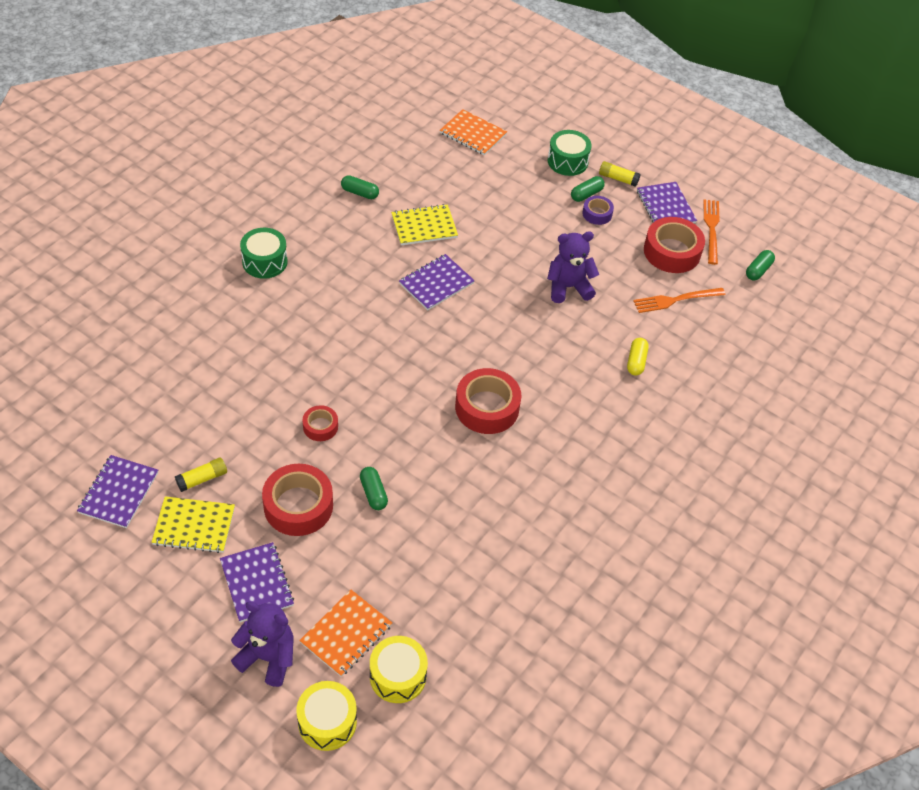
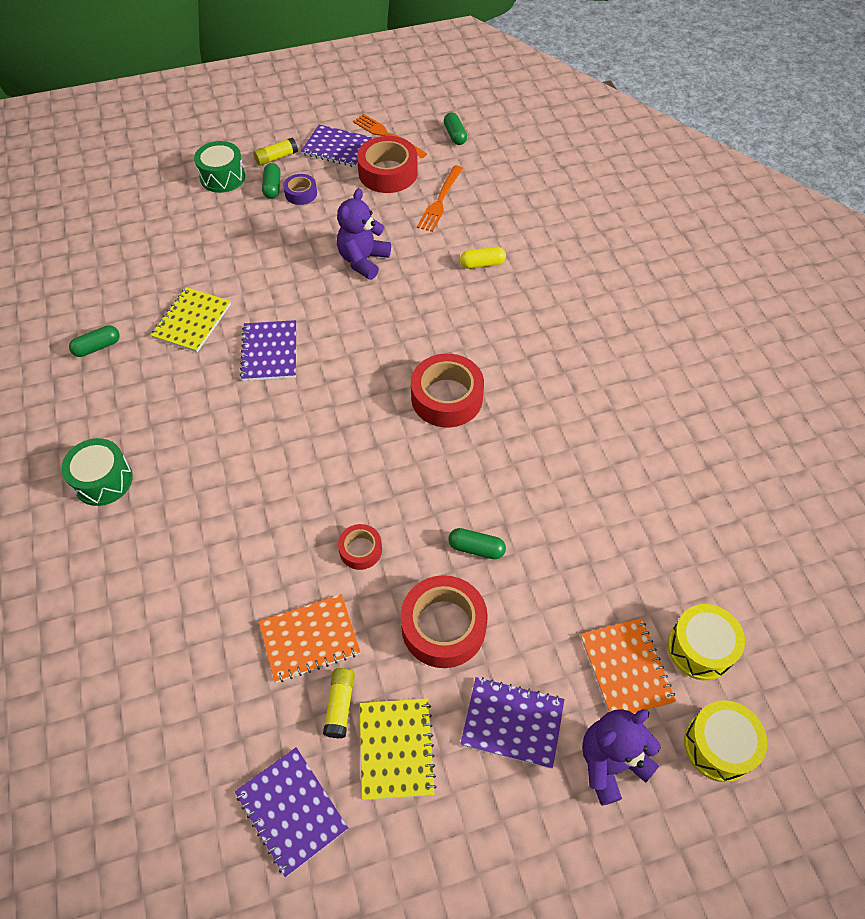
camera: 50 degrees left, 5 degrees up
(194, 526) = (396, 749): yellow notebook -> yellow notebook turned 45 degrees counterclockwise
(473, 134) = (119, 220): orange notebook -> orange notebook (309, 639)
(636, 361) = (482, 264): yellow capsule -> yellow capsule turned 60 degrees counterclockwise

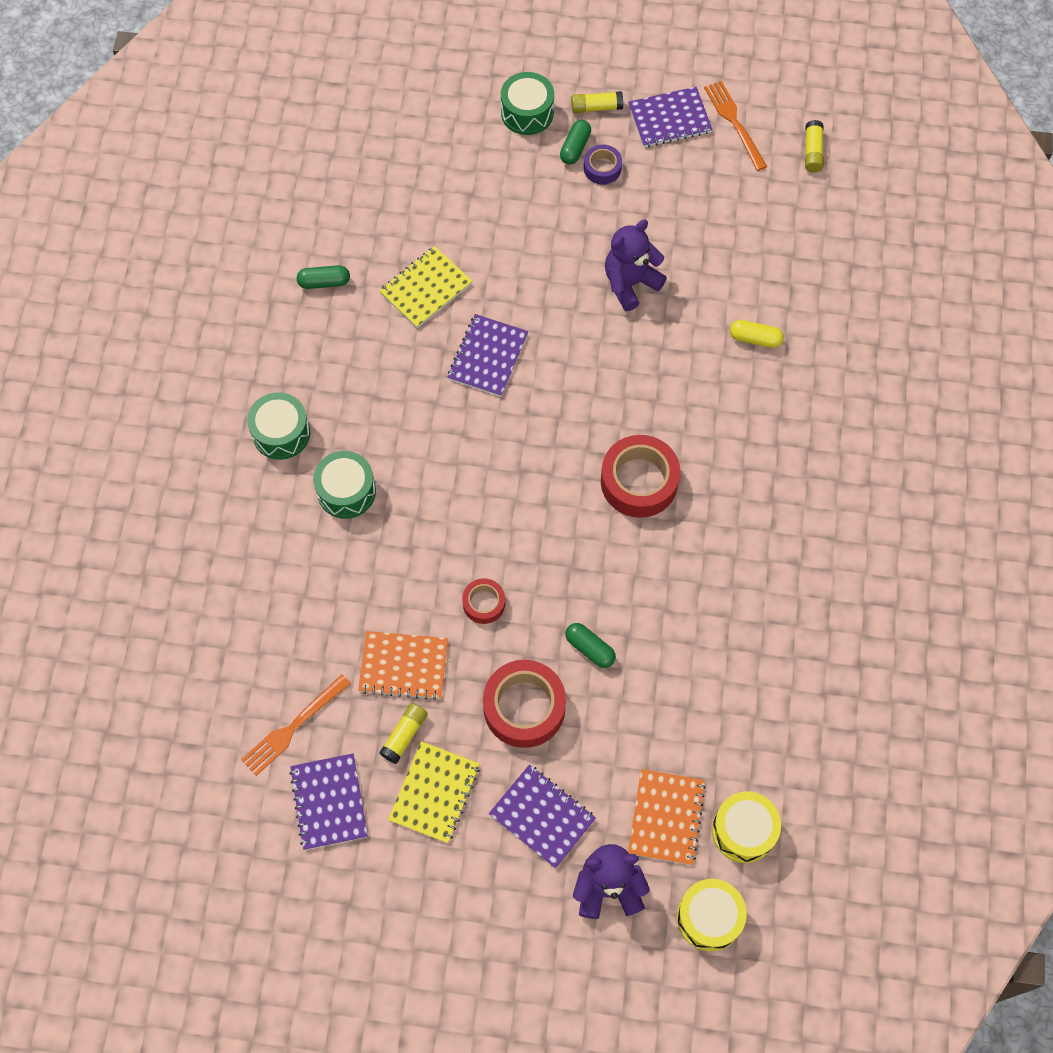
camera: 25 degrees right, 10 degrees up
(187, 505) = (346, 491): none -> green drum
(337, 148) = (669, 119): purple notebook -> purple notebook turned 60 degrees counterclockwise
(388, 173) = (710, 176): red tape -> none
(440, 201) = (749, 238): orange fork -> orange fork (292, 728)
(455, 135) = (812, 152): green capsule -> yellow glue stick

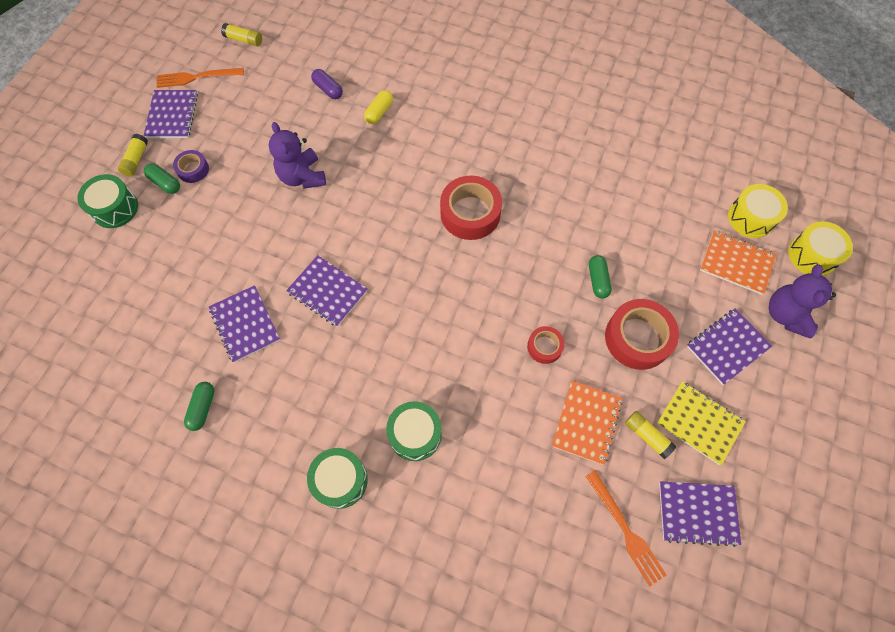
camera: 75 degrees left, 0 degrees up
(426, 288) = (245, 324): yellow notebook -> purple notebook
(590, 648) = (597, 280): green capsule -> green capsule turned 60 degrees counterclockwise
(769, 270) = (328, 89): none -> purple capsule

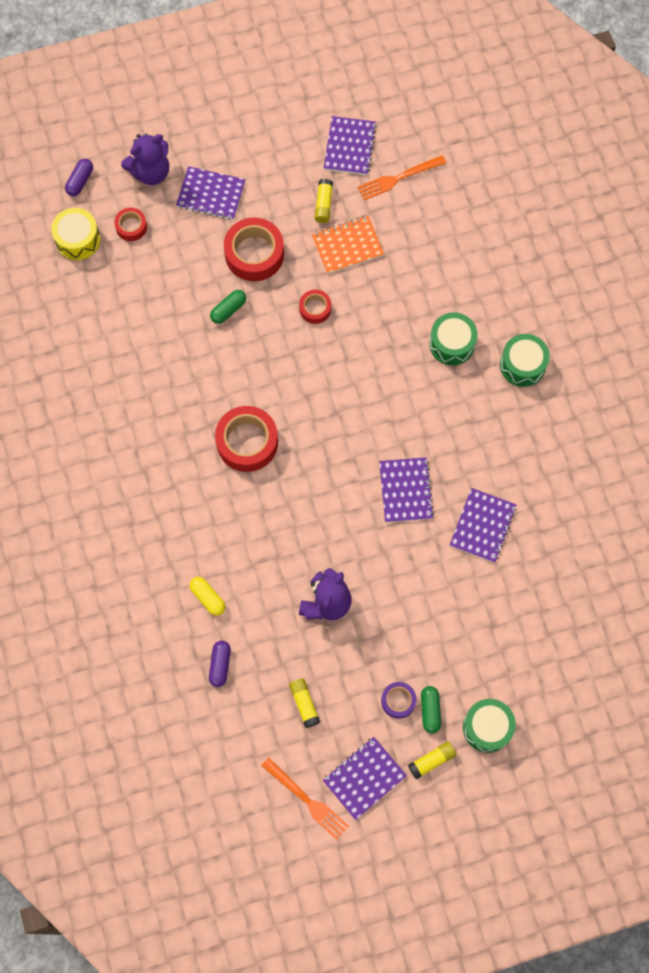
camera: 130 degrees left, 5 degrees up
(203, 408) = (562, 496): green capsule -> none
(244, 40) = (228, 801): yellow glue stick -> yellow glue stick (304, 704)
(379, 112) = (208, 598): yellow capsule -> yellow capsule turned 60 degrees clockwise
(626, 531) = (398, 178): orange fork -> orange fork turned 135 degrees counterclockwise
(697, 513) = (349, 147): purple notebook -> purple notebook turned 45 degrees clockwise
(699, 423) = (286, 179): yellow notebook -> none
(736, 263) = (131, 227): orange notebook -> red tape
(812, 255) = (80, 181): yellow drum -> purple capsule

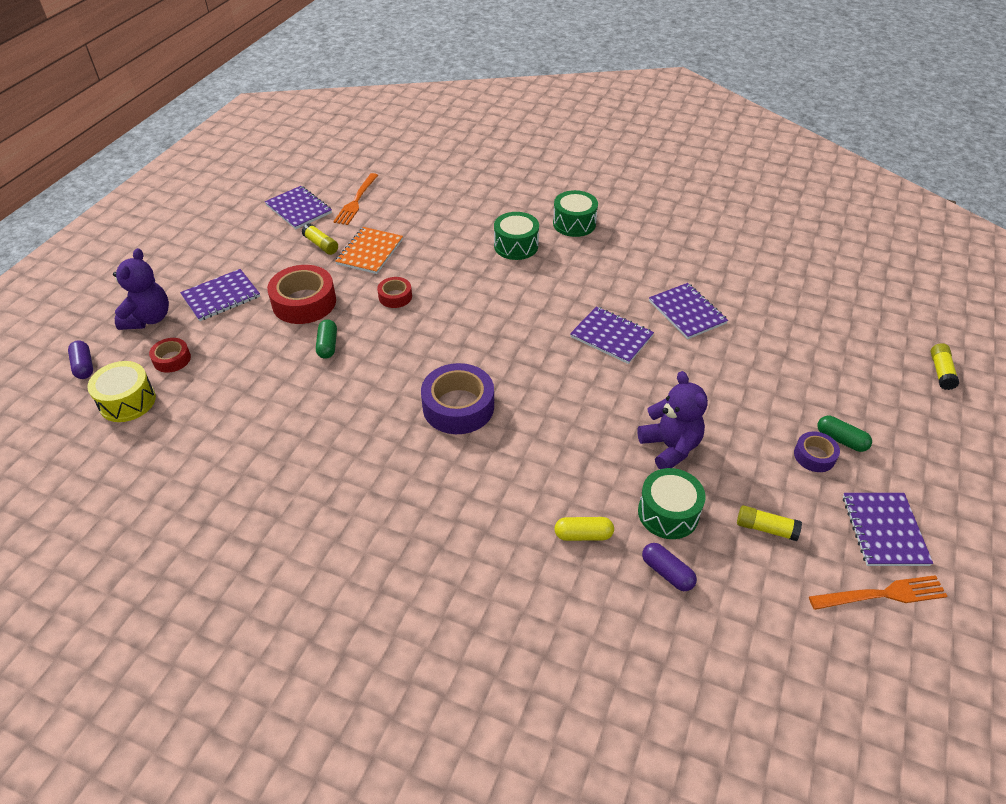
camera: 50 degrees left, 25 degrees down
(247, 442) = (458, 406): red tape -> purple tape
(432, 761) = (896, 468): yellow glue stick -> yellow glue stick (941, 372)
(487, 727) = (885, 412): green drum -> green drum (668, 513)

